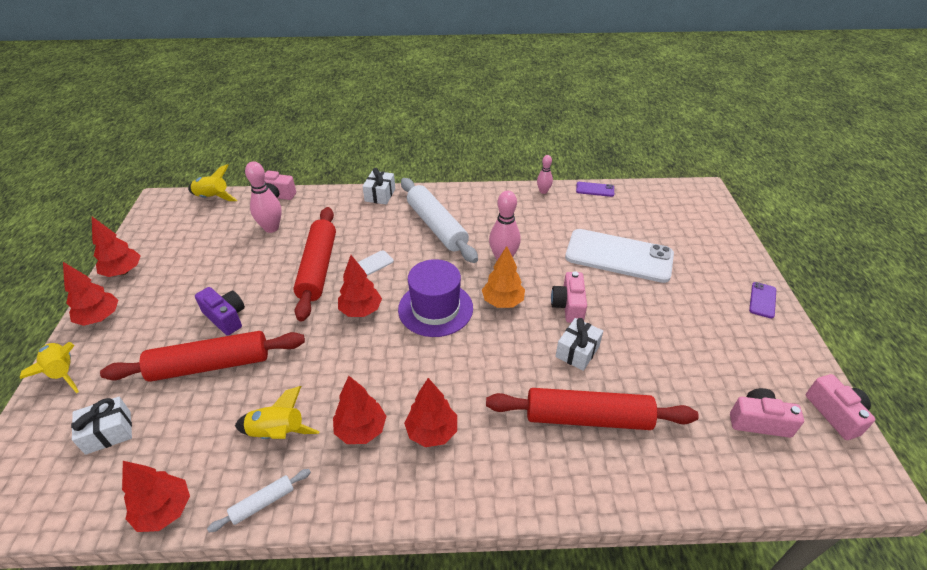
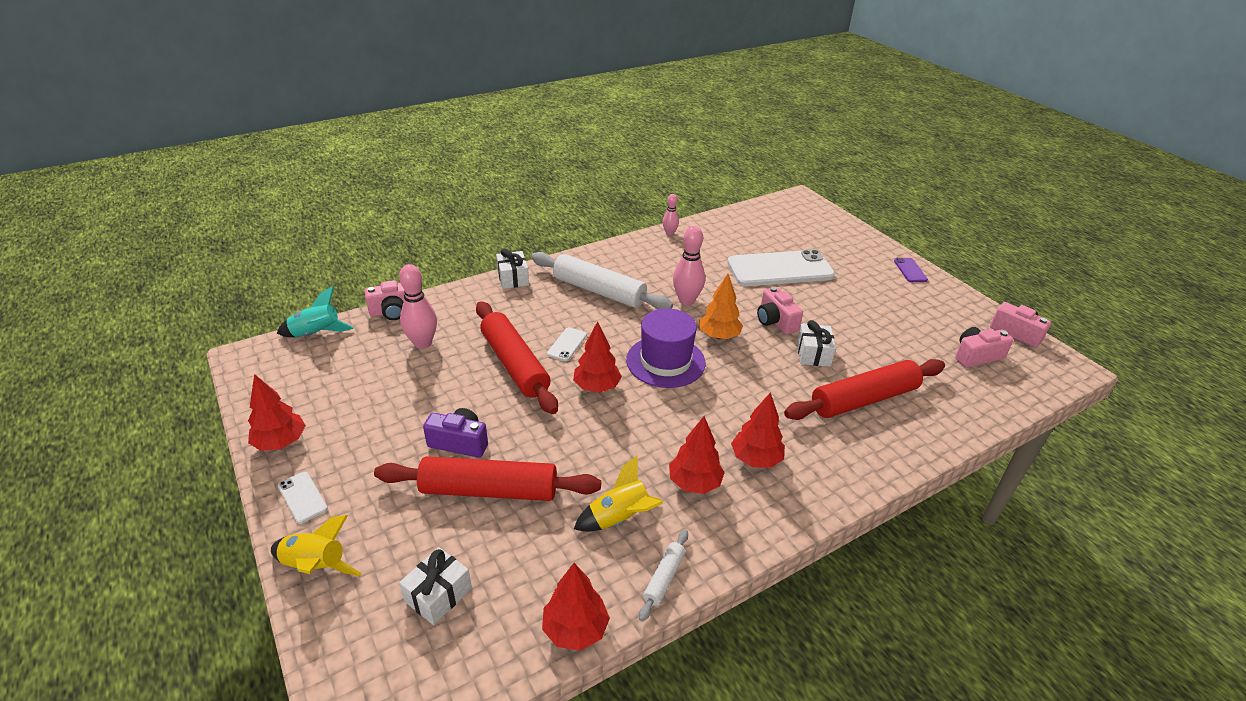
camera: 30 degrees left, 5 degrees down
(100, 318) = (302, 497): red tree -> white phone
(210, 365) = (489, 490): red rolling pin -> red rolling pin turned 45 degrees clockwise
(213, 198) = (317, 334): yellow rocket -> turquoise rocket
(595, 189) = (713, 220): purple phone -> none

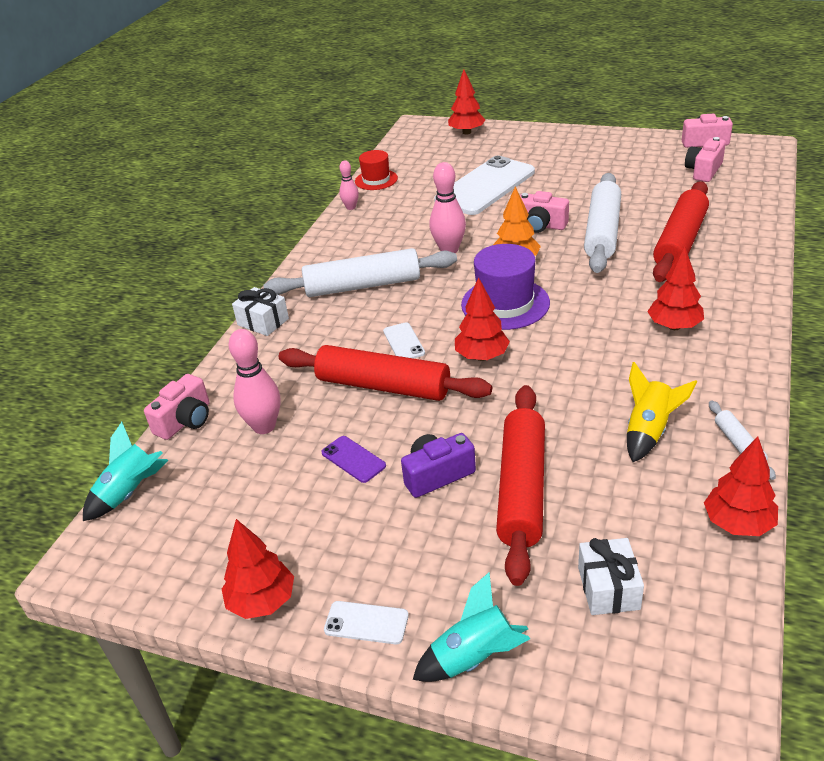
camera: 35 degrees left, 0 degrees up
(316, 566) = (474, 658): yellow rocket -> turquoise rocket
(489, 490) = (522, 489): red rolling pin -> red rolling pin turned 45 degrees counterclockwise
(694, 483) = (660, 371): red tree -> red tree (467, 132)
(713, 223) = (376, 180): none -> red hat
(813, 354) = (602, 232): white gift -> white rolling pin
(910, 270) = (578, 137): purple phone -> purple phone (353, 459)

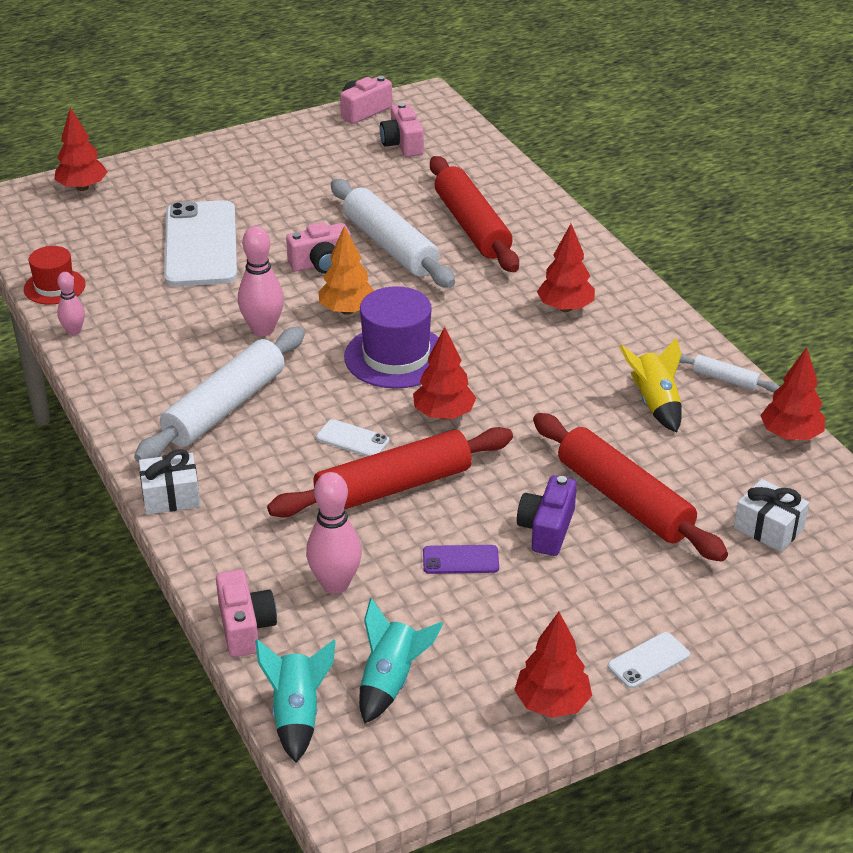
camera: 50 degrees left, 0 degrees up
(474, 658) = (748, 628): turquoise rocket -> turquoise rocket (391, 681)

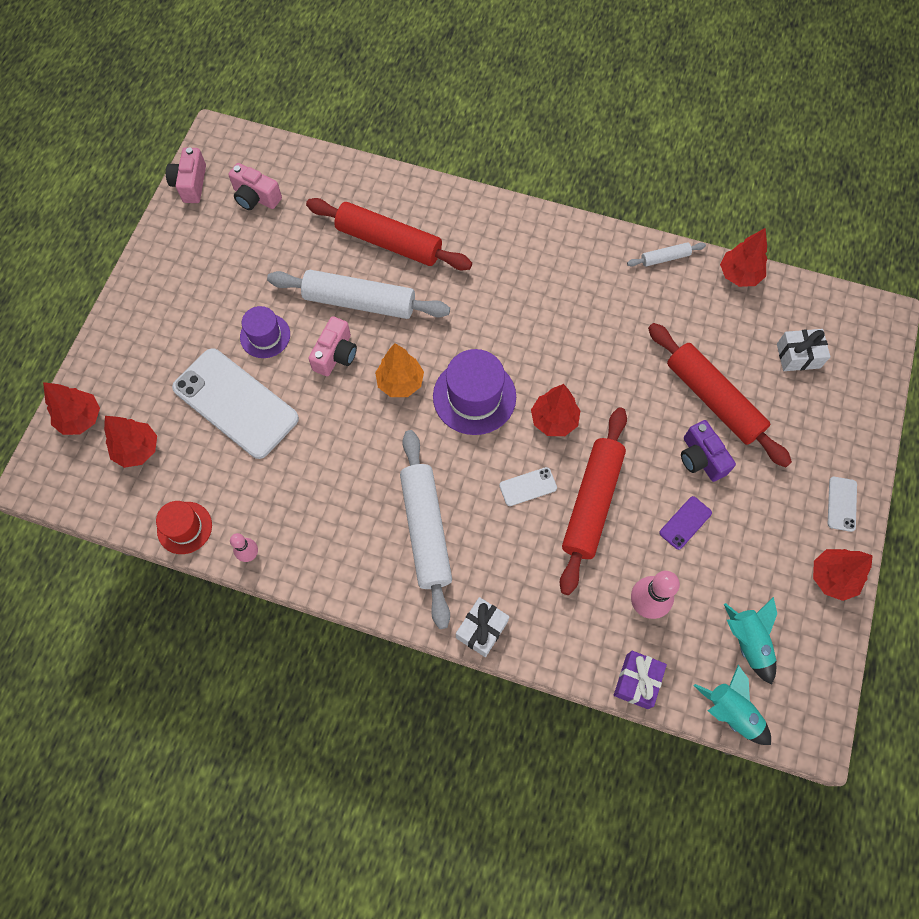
camera: 45 degrees left, 30 degrees up
(245, 627) = (637, 681): pink camera -> purple gift
(263, 329) = (369, 444): pink bowling pin -> none
(284, 222) = (265, 336): none -> purple hat
(565, 308) = (522, 271): red tree -> red tree (137, 449)
(624, 499) = (713, 399): red rolling pin -> red rolling pin turned 45 degrees clockwise
(655, 403) = (651, 309): yellow rocket -> none

